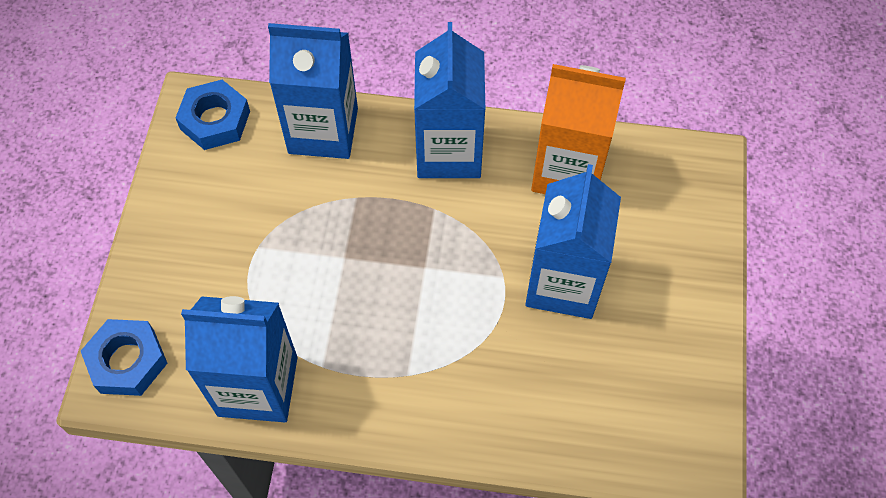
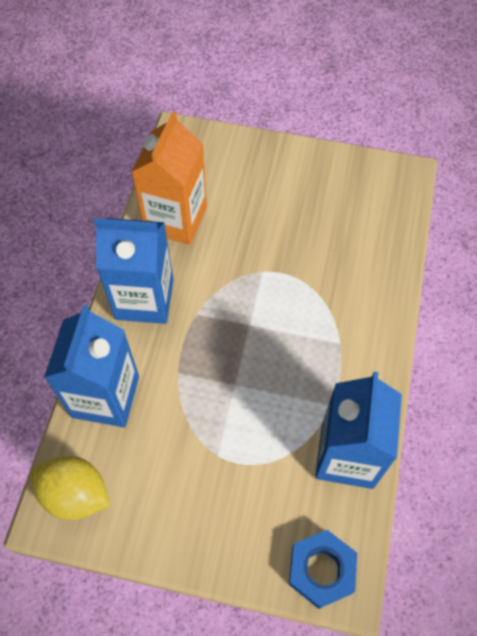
camera: 85 degrees left, 0 degrees up
(215, 120) = (75, 494): blue nut -> yellow lemon
(563, 283) = (270, 233): blue carton -> none

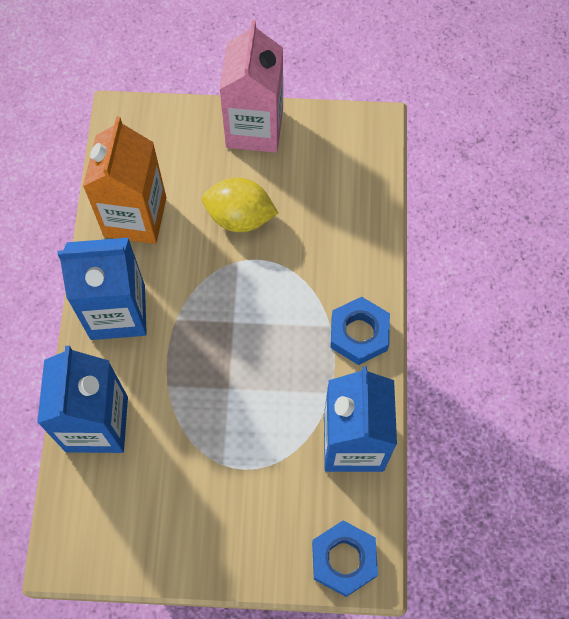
camera: 10 degrees left, 5 degrees up
(75, 494) = (86, 529): yellow lemon -> yellow lemon (240, 217)
(296, 160) = (254, 128): none -> pink carton
(366, 354) = (359, 334): none -> blue nut

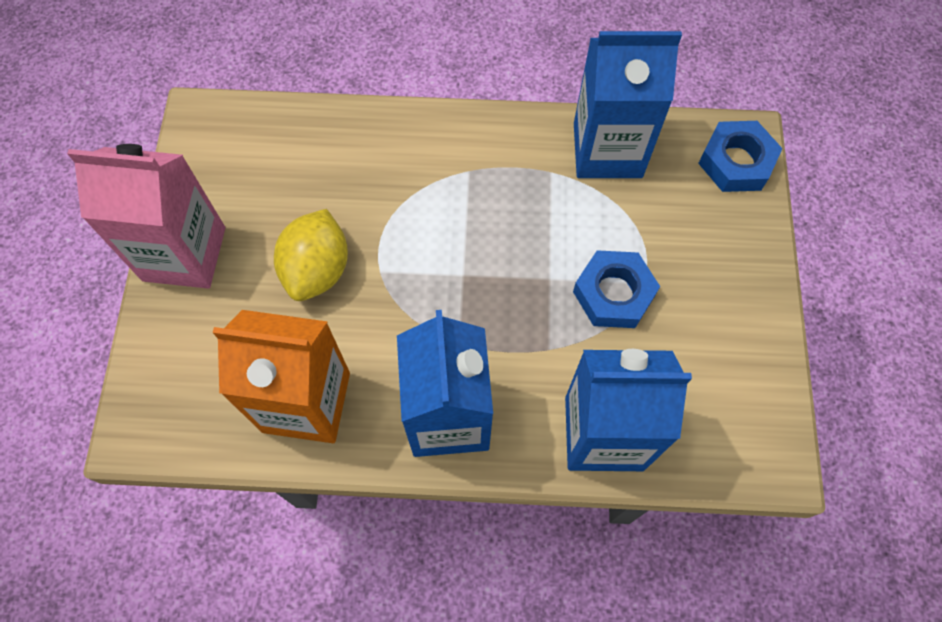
camera: 90 degrees left, 0 degrees up
(359, 334) = (478, 141): blue nut -> blue nut (613, 294)

